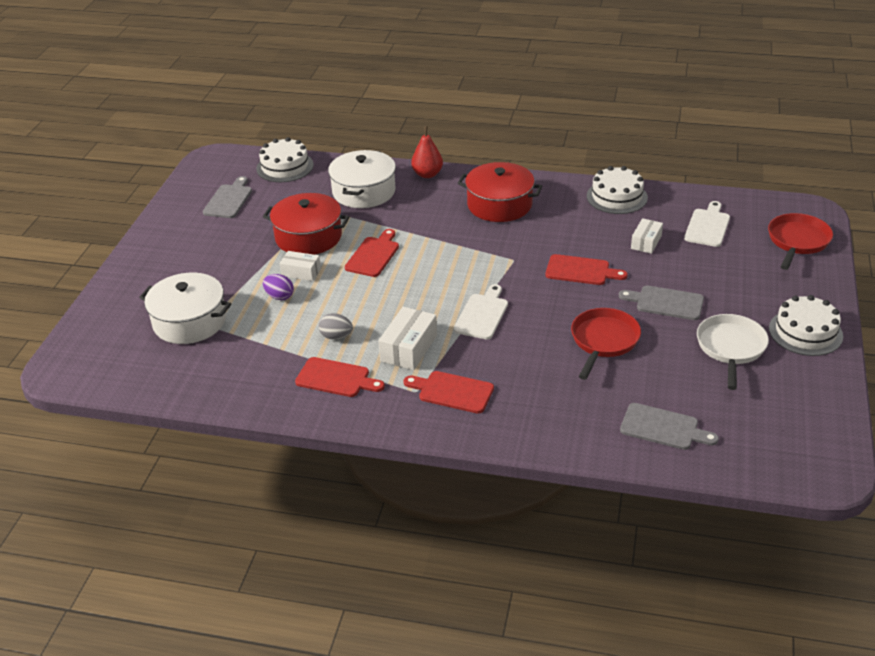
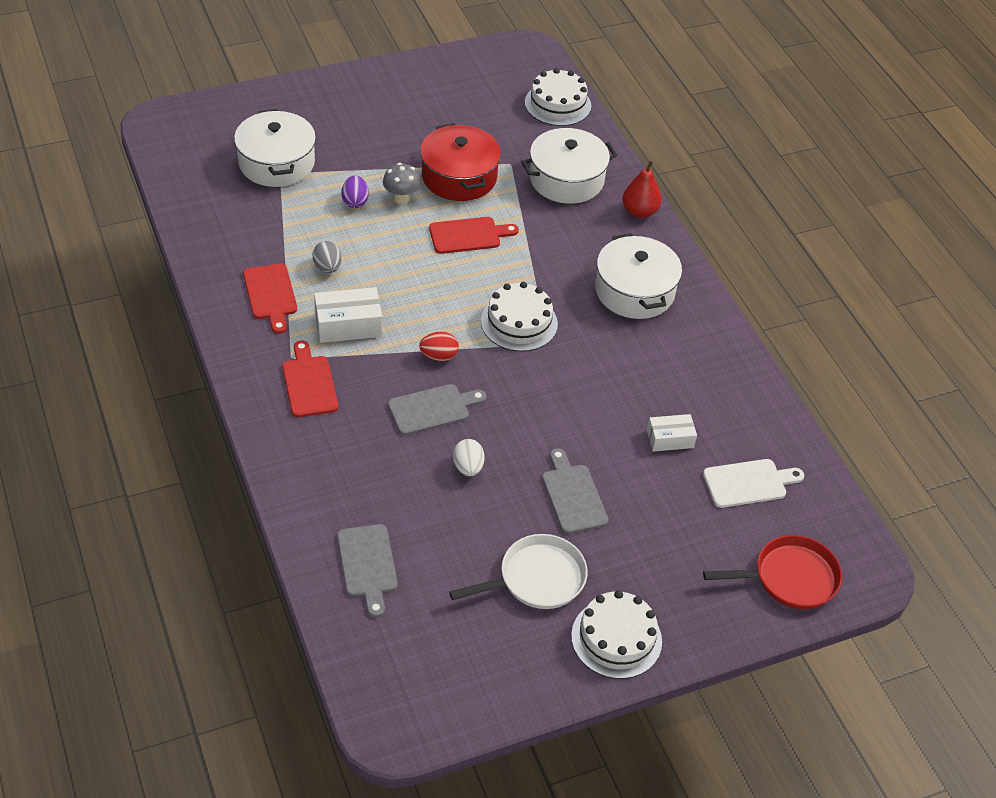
camera: 50 degrees right, 10 degrees up
(229, 200) = (470, 95): grey cutting board -> grey cutting board (432, 409)
(301, 272) = (401, 198): white box -> grey mushroom
(482, 314) = (439, 356): white cutting board -> red egg
(499, 205) = (634, 291): red pot -> white pot
(581, 271) = (572, 403): red cutting board -> none
(603, 341) = (468, 467): red pan -> white egg
(617, 197) = (736, 381): white cake -> white cake (519, 322)

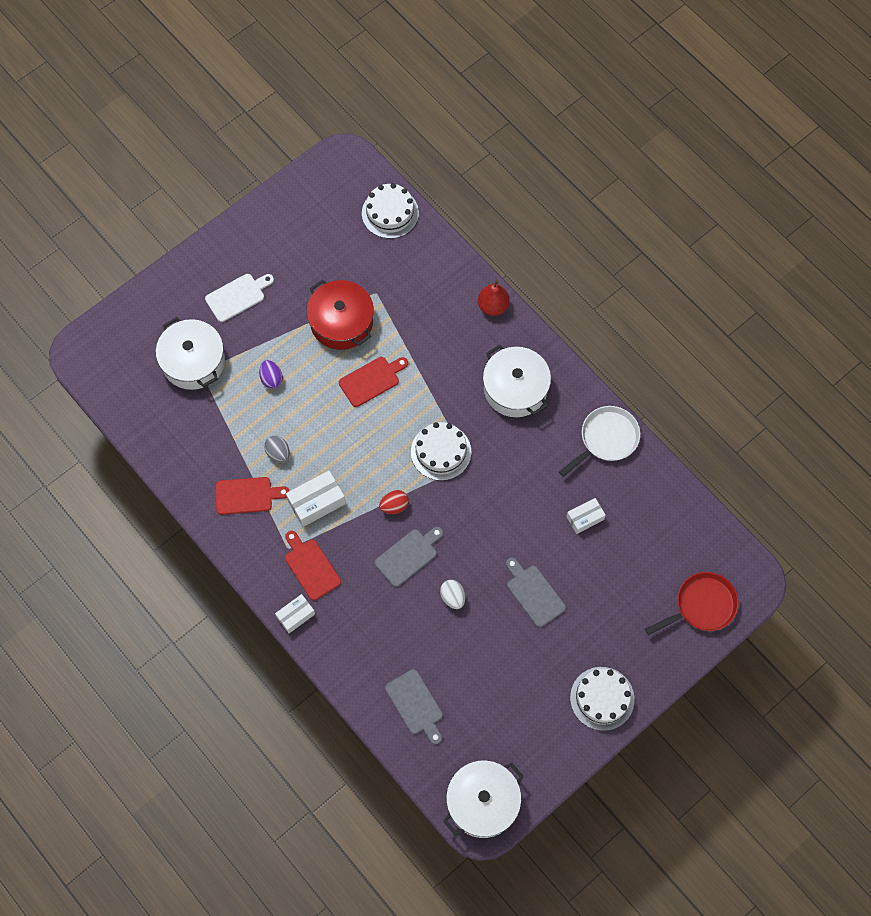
camera: 15 degrees left, 20 degrees up
(265, 425) = (296, 615): none -> white box
(270, 295) = (247, 495): red cutting board -> red cutting board turned 60 degrees counterclockwise
(401, 198) = (306, 362): grey mushroom -> none
(536, 579) = (533, 672): white pan -> white pan (606, 439)
(566, 179) = (425, 293): white pot -> white pot (482, 802)
(748, 483) = (651, 536): white cutting board -> white cutting board (237, 296)

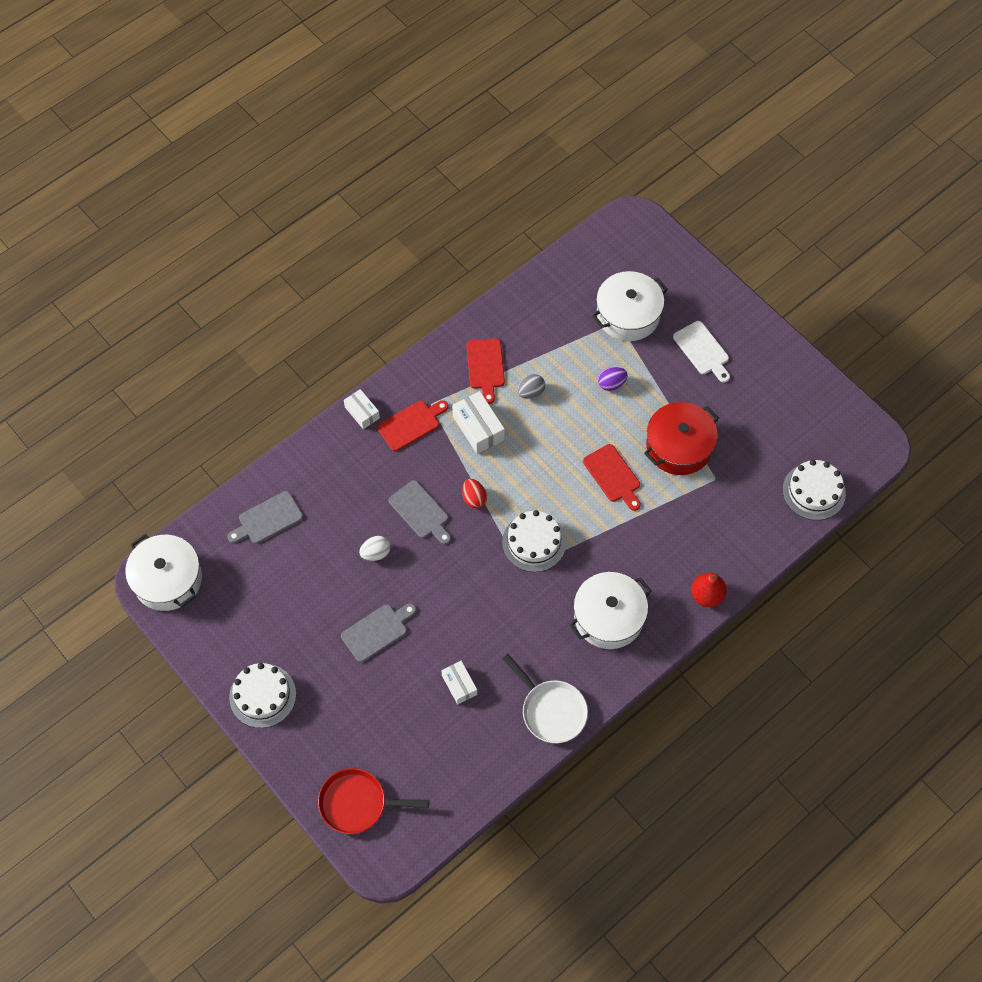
camera: 90 degrees right, 5 degrees down
(701, 606) = (357, 803): red pan -> red pan turned 120 degrees clockwise

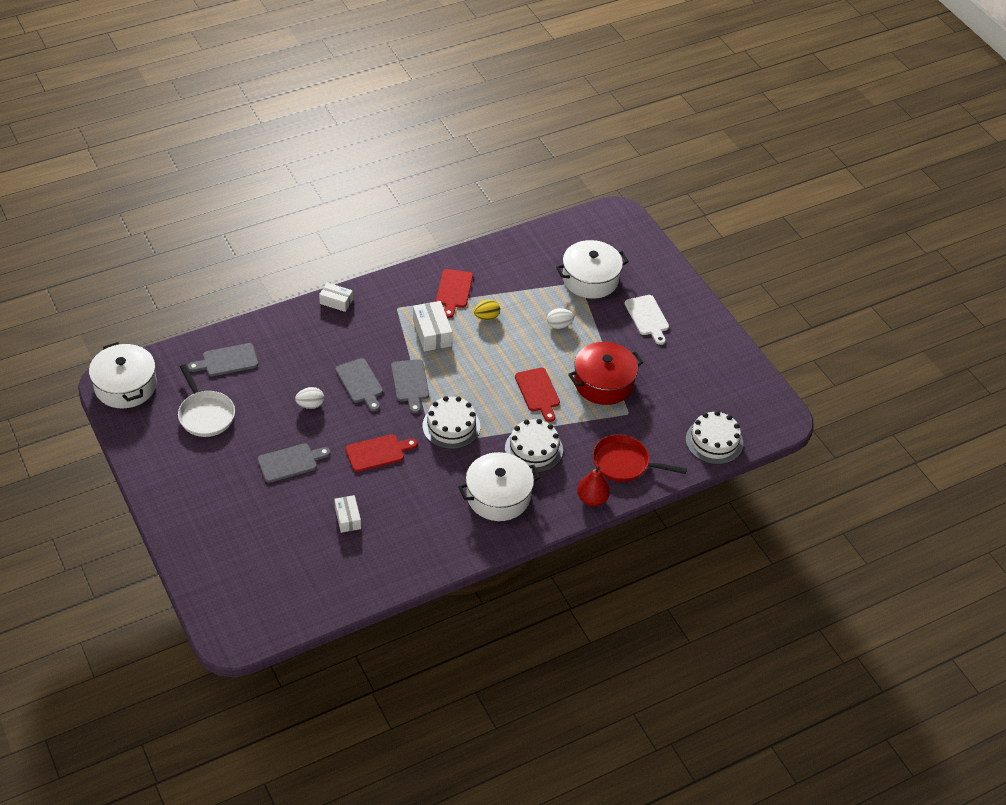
camera: 10 degrees right, 15 degrees down
(262, 695) = (173, 488): white cake -> white cake (533, 449)
(357, 803) = (225, 588): red pan -> red pan (624, 463)
(362, 412) = (336, 301): white box -> white box turned 45 degrees counterclockwise
(411, 424) = (375, 318): red cutting board -> red cutting board (378, 452)
(474, 498) = (410, 383): red egg -> grey cutting board
(531, 392) = (486, 317): grey egg -> yellow egg
(551, 710) = (422, 555): white pan -> white pan (205, 414)
(611, 384) = (559, 325): purple egg -> white egg

